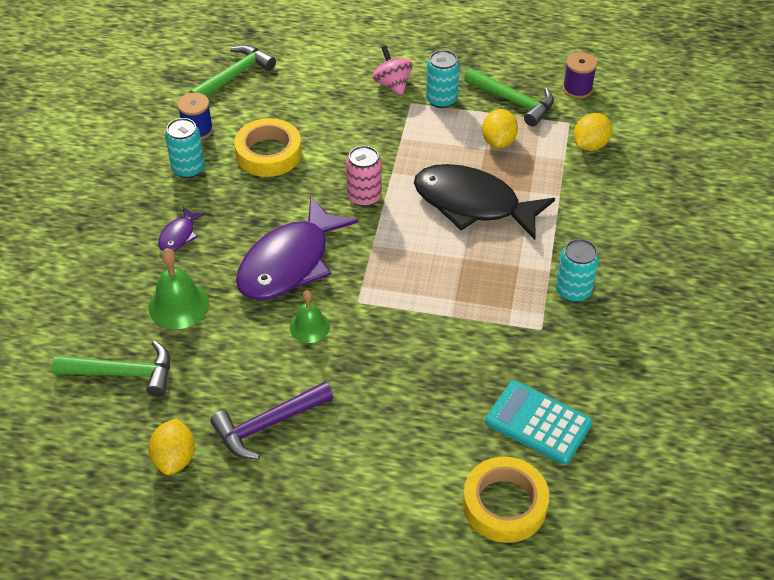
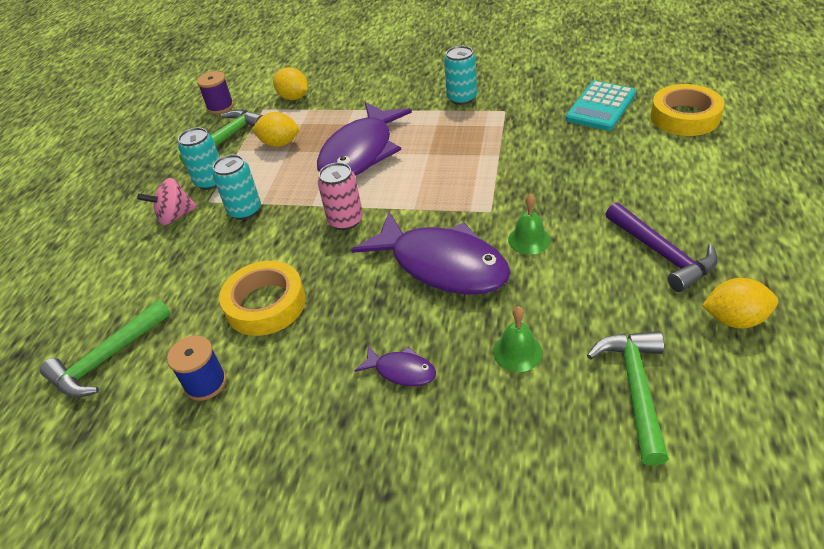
camera: 85 degrees left, 5 degrees down
(179, 305) = (517, 352): green bell -> green bell, size x0.66
(188, 169) = (280, 381): turquoise can -> turquoise can (245, 210)
(234, 76) = (107, 358): green hammer -> green hammer turned 90 degrees counterclockwise
(473, 204) = (361, 152): black fish -> purple fish

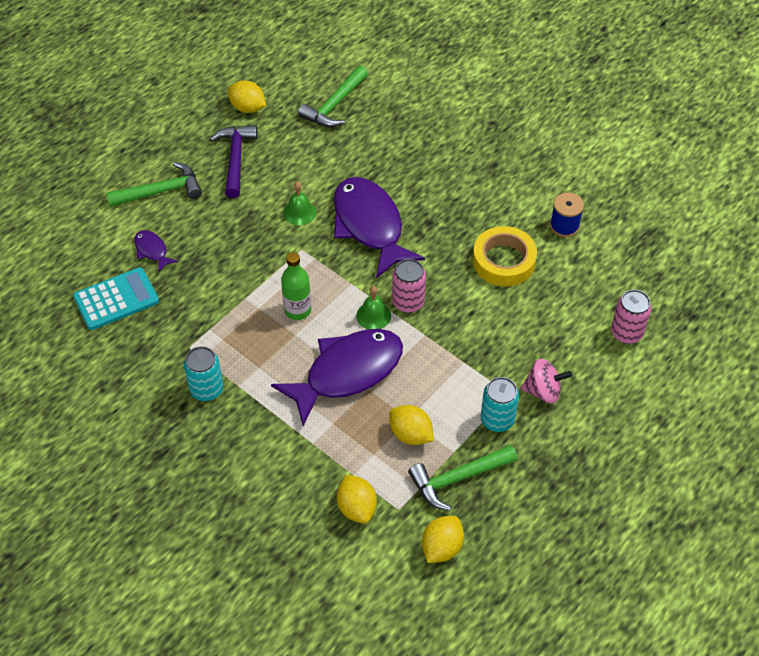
camera: 155 degrees left, 10 degrees up
(98, 300) = (626, 333): none -> pink can
(107, 358) = (626, 277): green hammer -> green hammer (161, 191)
(220, 106) = (441, 547): purple spool -> yellow lemon
(245, 210) = (481, 361): turquoise can -> none
(401, 371) = (445, 173): purple fish -> purple fish (152, 250)
(443, 168) = (297, 310): none -> green bottle
(517, 352) = (374, 150): green bell -> green bell (373, 315)
(684, 117) = (77, 249): yellow tape -> none

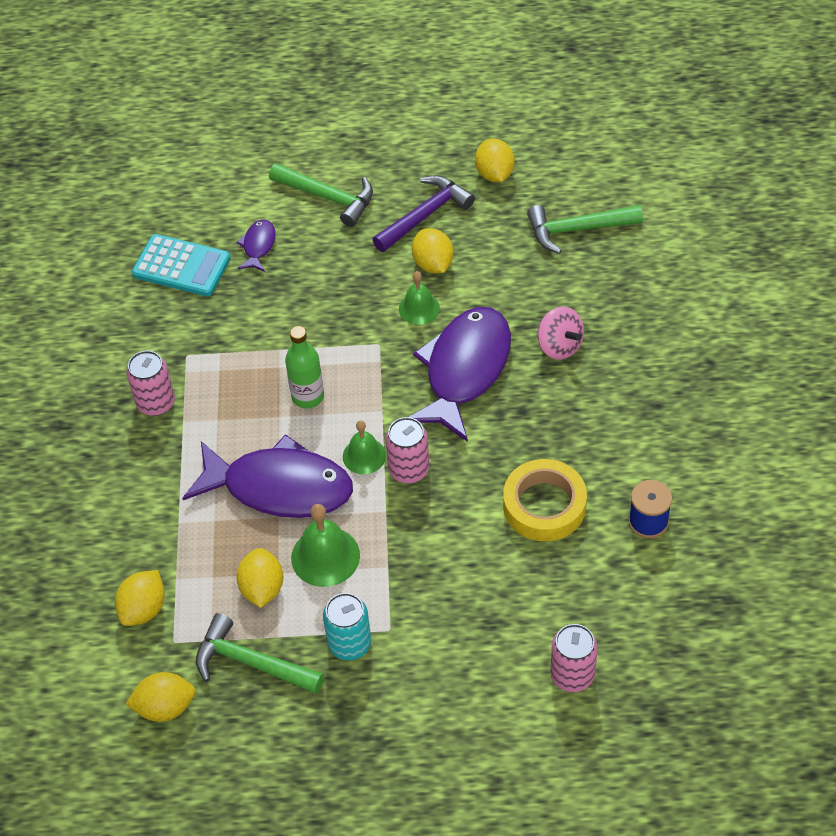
camera: 50 degrees right, 0 degrees up
(206, 389) = (156, 403): turquoise can -> pink can
(276, 182) = (433, 264): none -> yellow lemon
(423, 386) = (325, 556): none -> green bell
(543, 391) = (422, 656): pink spinning top -> pink spinning top (559, 346)

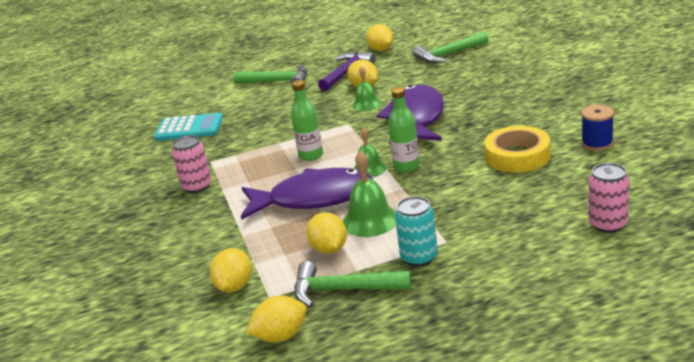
camera: 15 degrees left, 25 degrees down
(258, 246) = (240, 108): purple fish -> none
(409, 469) = (406, 166): pink can -> green bottle
(559, 346) = (473, 94): pink spinning top -> none

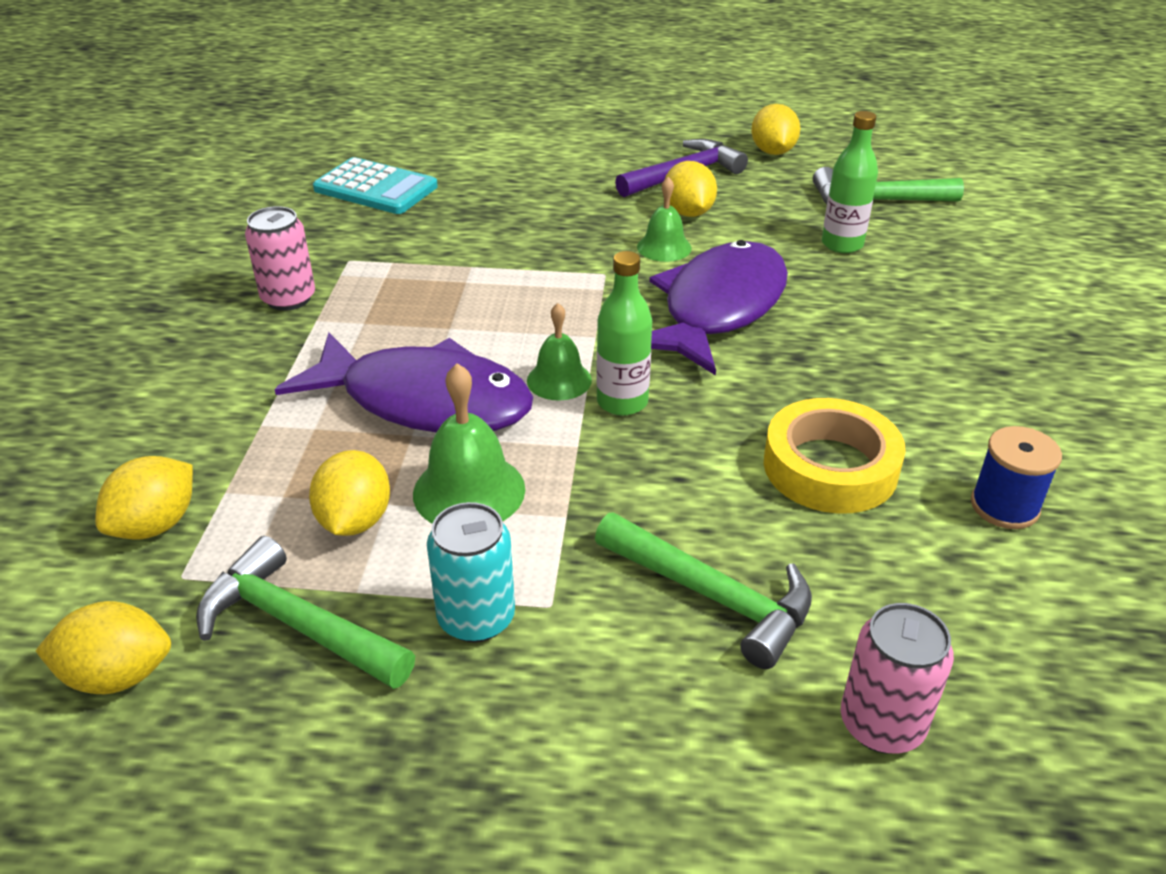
camera: 20 degrees right, 10 degrees up
(277, 81) = (569, 152): green hammer -> green hammer (712, 596)
(311, 155) = (495, 312): green bottle -> green bottle (842, 244)

